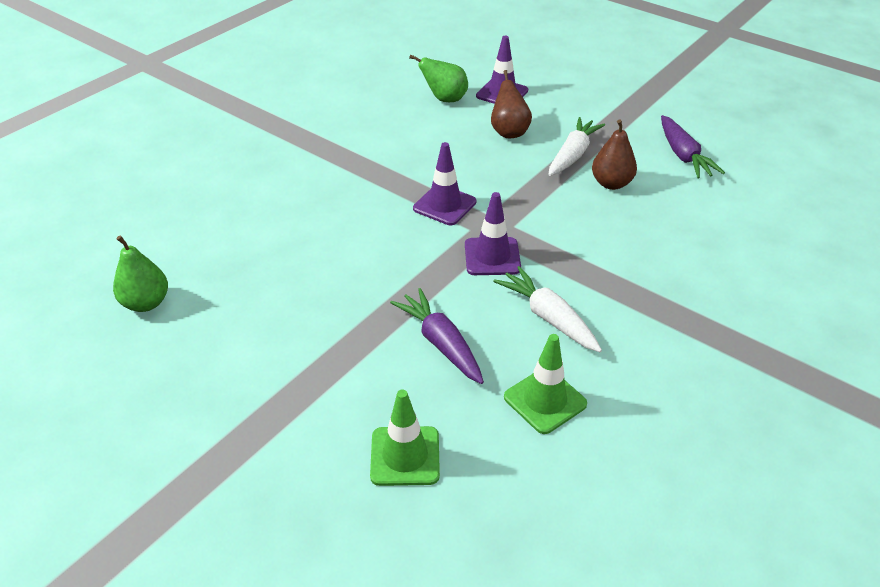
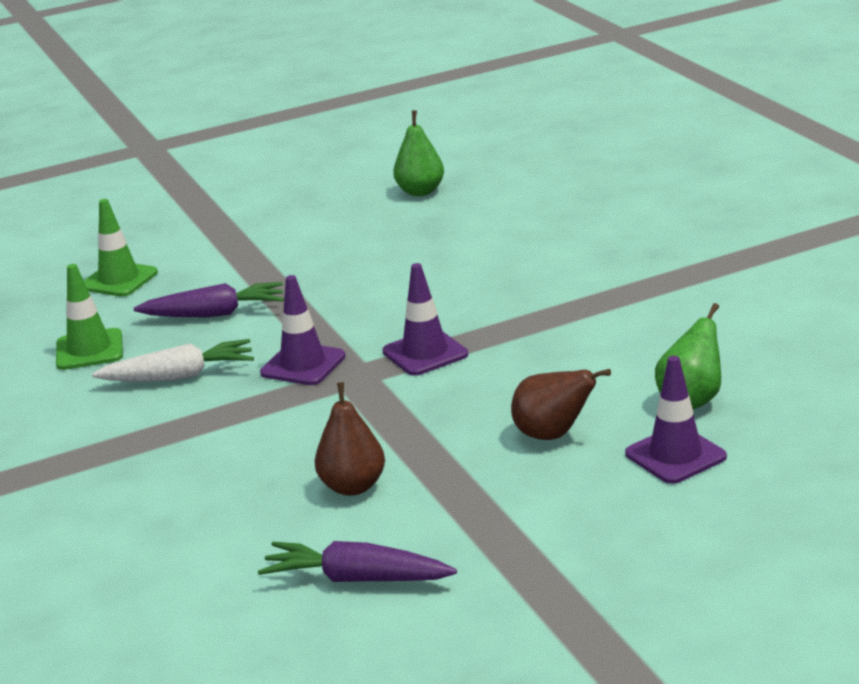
camera: 120 degrees right, 15 degrees down
(573, 155) = (448, 474): white carrot -> none

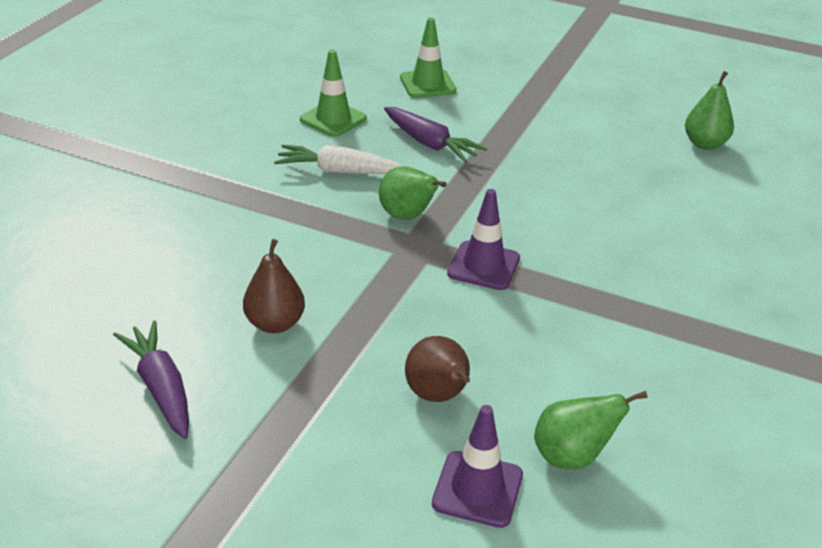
camera: 45 degrees right, 10 degrees up
(179, 376) = (338, 171): white carrot -> white carrot turned 150 degrees clockwise
(303, 365) = (407, 216): purple traffic cone -> green pear

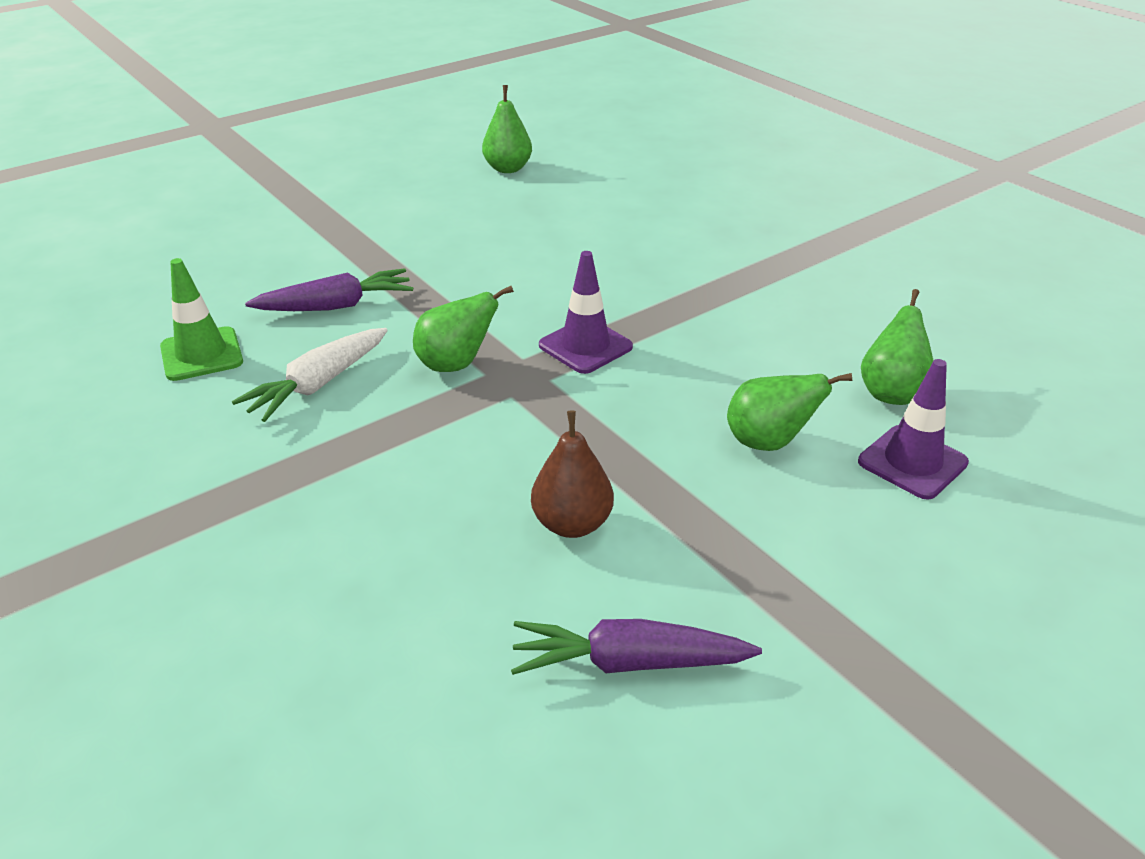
camera: 60 degrees left, 0 degrees up
(427, 84) = (216, 268): green traffic cone -> none
(438, 396) = (768, 442): brown pear -> green pear

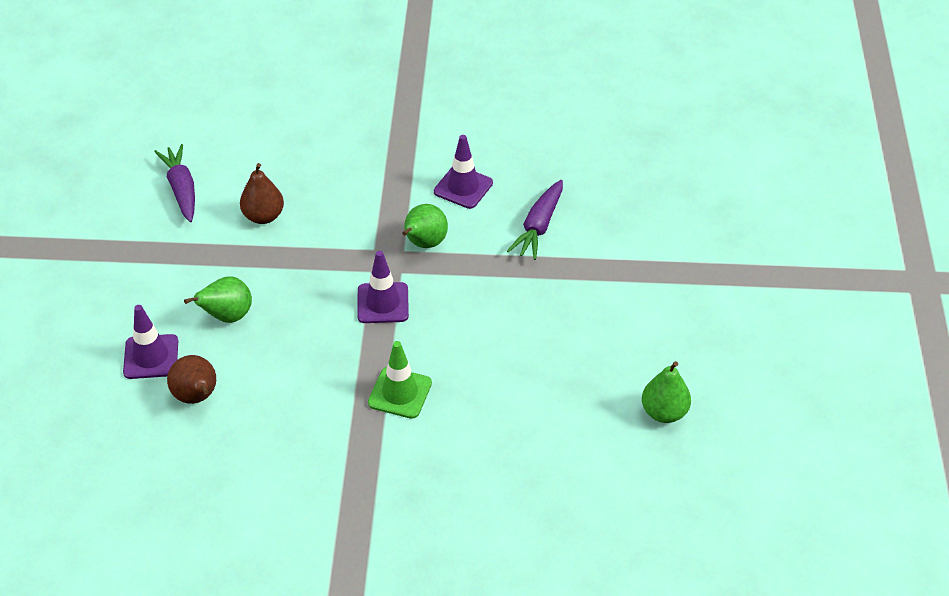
camera: 130 degrees right, 10 degrees up
(201, 354) = (539, 159): green traffic cone -> green traffic cone (400, 393)
(317, 384) = (463, 187): white carrot -> purple traffic cone
(628, 662) = (182, 189): purple carrot -> purple carrot turned 60 degrees counterclockwise
(891, 393) = (197, 397): green pear -> brown pear

